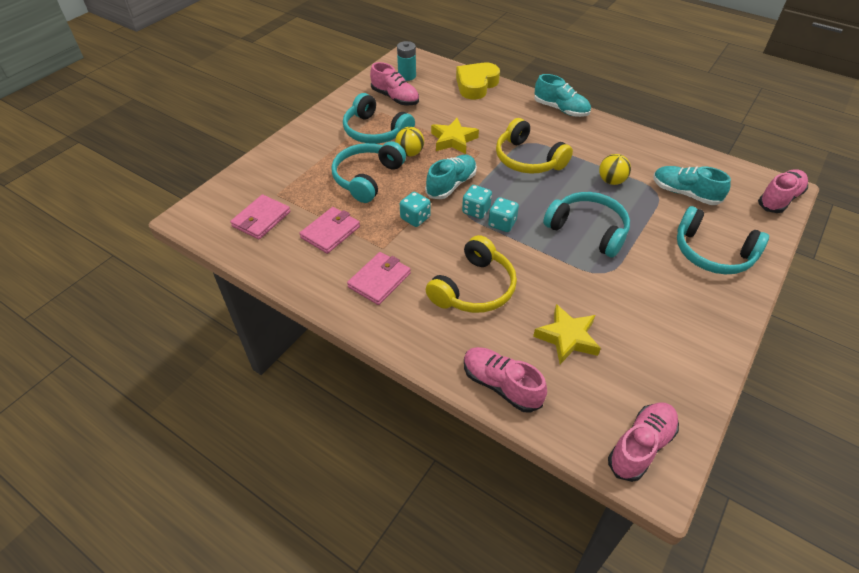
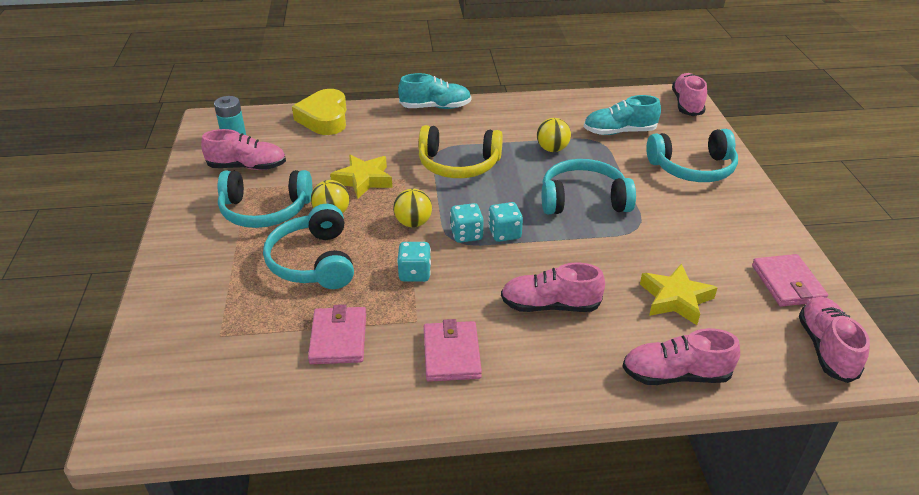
camera: 40 degrees left, 10 degrees down
(261, 219) = (233, 373): pink wallet -> pink wallet (787, 283)
(451, 185) = (413, 223): turquoise shoe -> yellow ball
(474, 288) = (550, 305): yellow headphones -> pink shoe

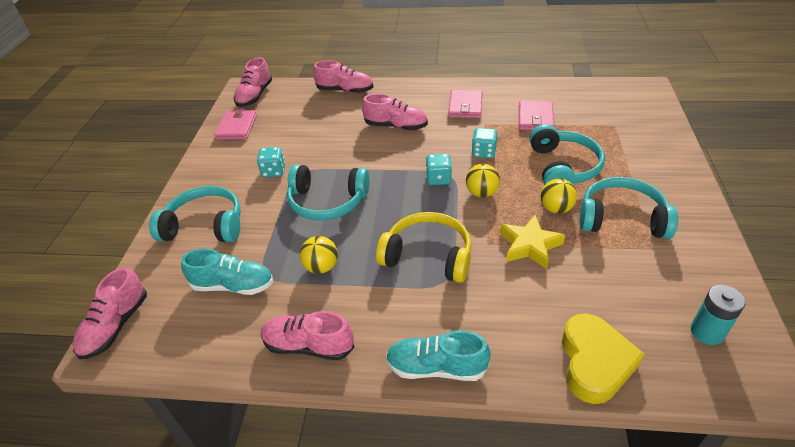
camera: 165 degrees left, 5 degrees up
(247, 167) = (666, 279): pink shoe -> pink shoe (308, 345)
(504, 233) = (407, 177): turquoise dice -> turquoise dice (273, 171)
(675, 299) = (314, 124): yellow star -> none

